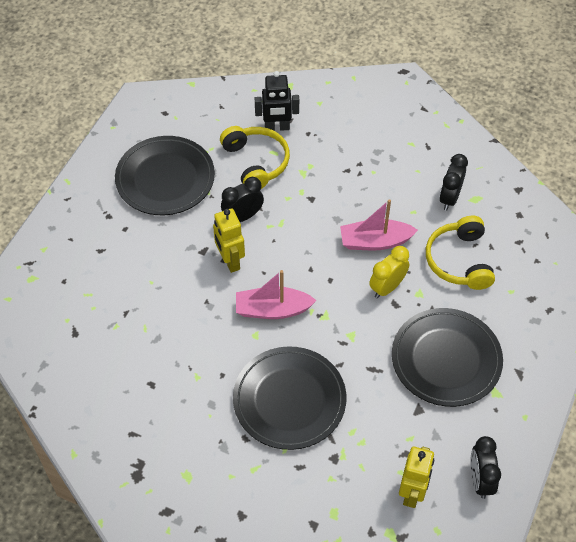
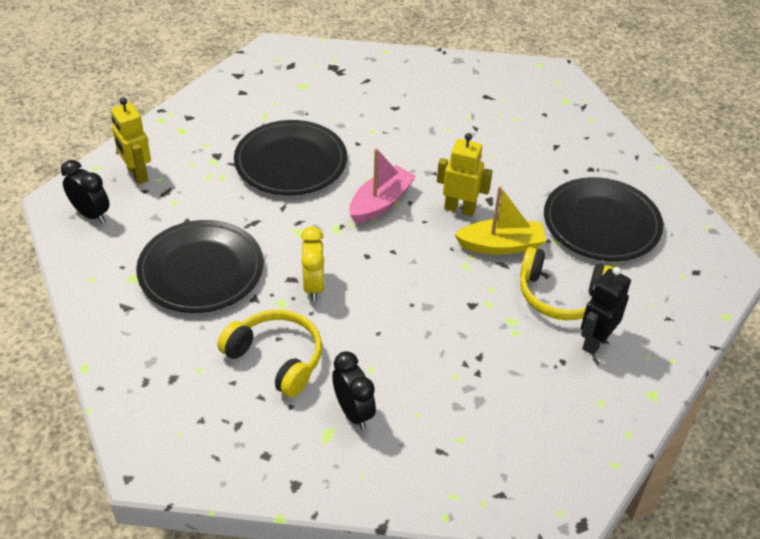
camera: 130 degrees right, 10 degrees down
(243, 216) = (501, 245): black clock -> yellow boat
(375, 241) = (370, 314): pink boat -> none

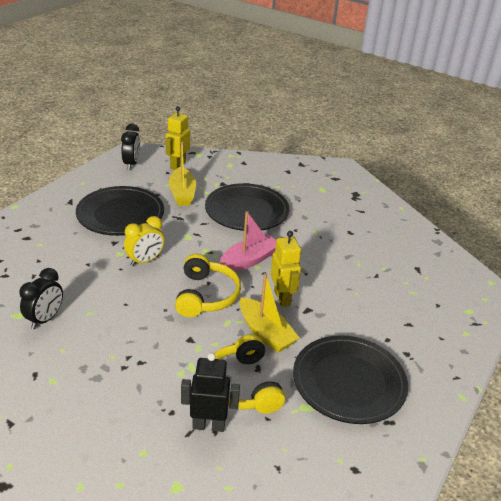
camera: 55 degrees right, 10 degrees down
(205, 198) = (182, 193): none -> yellow boat
(276, 358) = (70, 269): yellow headphones -> yellow headphones (206, 295)
(381, 203) = (249, 260): pink boat -> pink boat turned 45 degrees counterclockwise

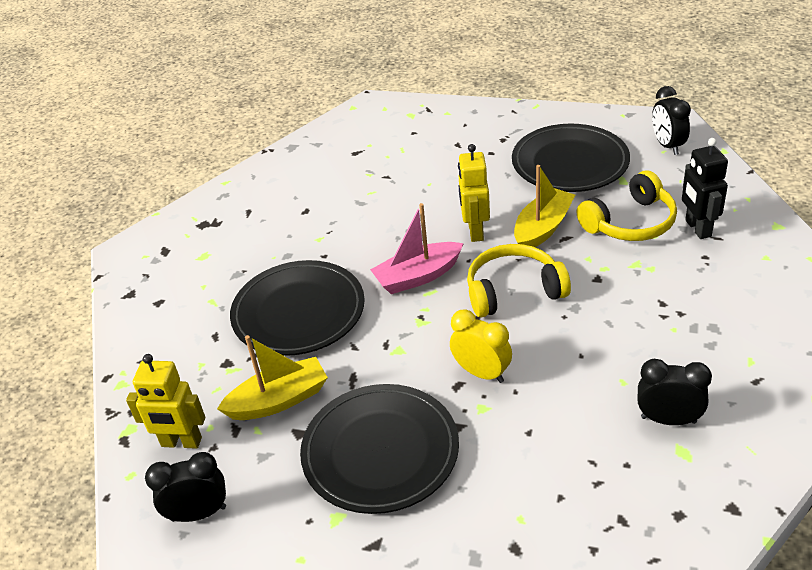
camera: 100 degrees left, 5 degrees up
(249, 260) = (418, 276): pink boat -> pink boat turned 60 degrees counterclockwise
(282, 298) = (475, 231): yellow robot -> yellow robot turned 60 degrees counterclockwise
(348, 468) = (667, 146): none -> black clock

